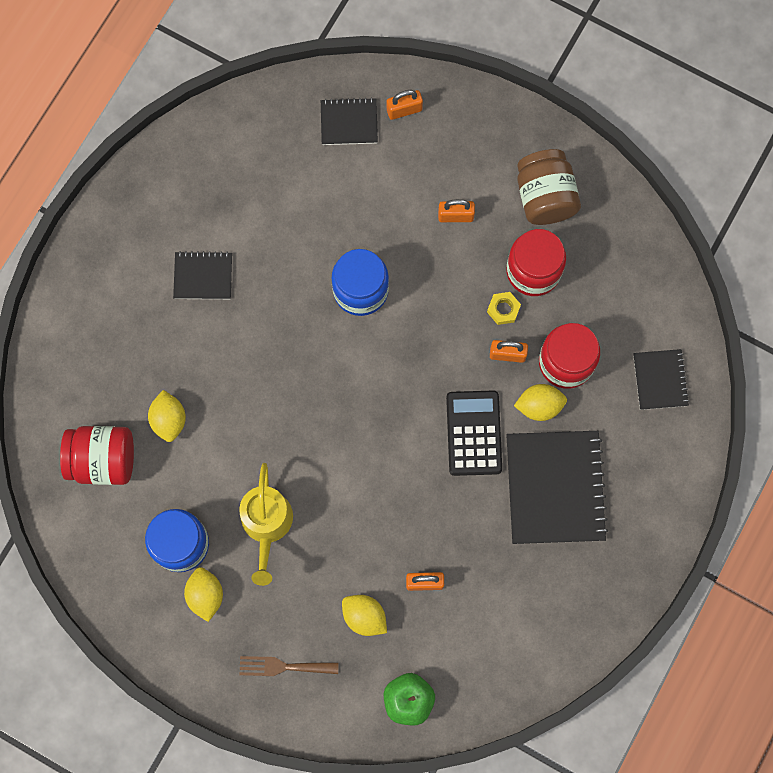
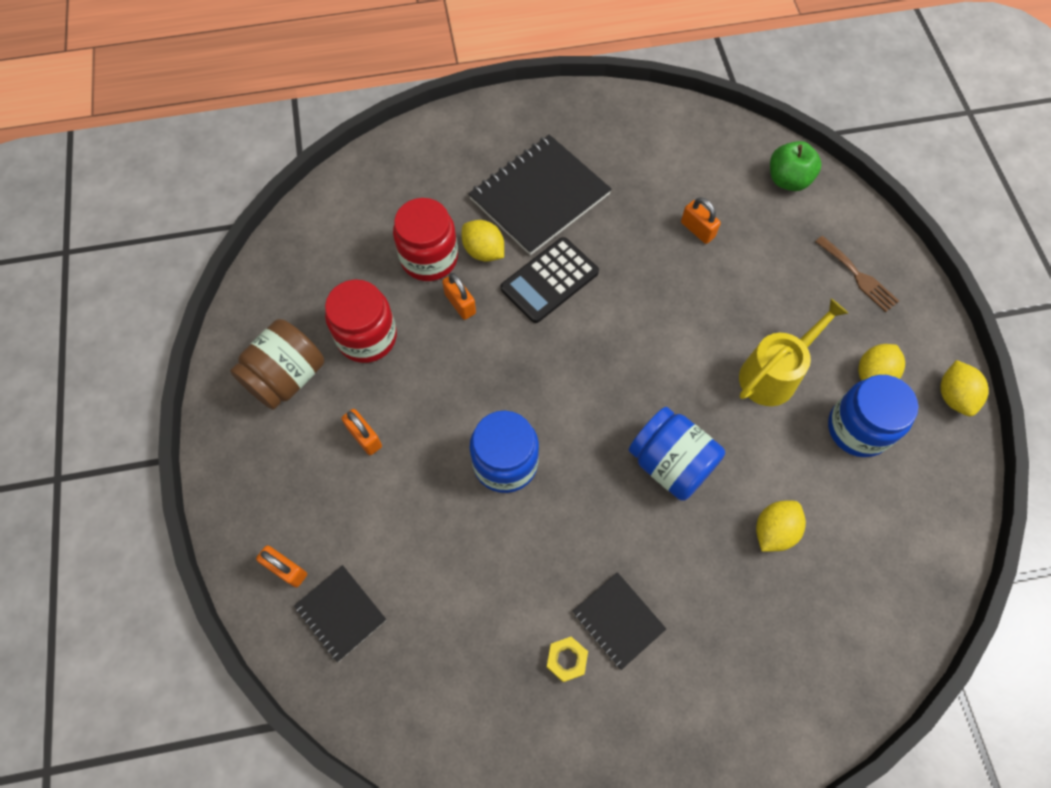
camera: 130 degrees left, 10 degrees down
(103, 460) = (865, 558): red jar -> none
(268, 395) = (670, 463): none -> blue jar
(364, 616) = (764, 250): yellow lemon -> yellow lemon (953, 396)
(503, 309) = (422, 335): yellow nut -> yellow nut (566, 659)
(660, 380) = (387, 186): black notebook -> none

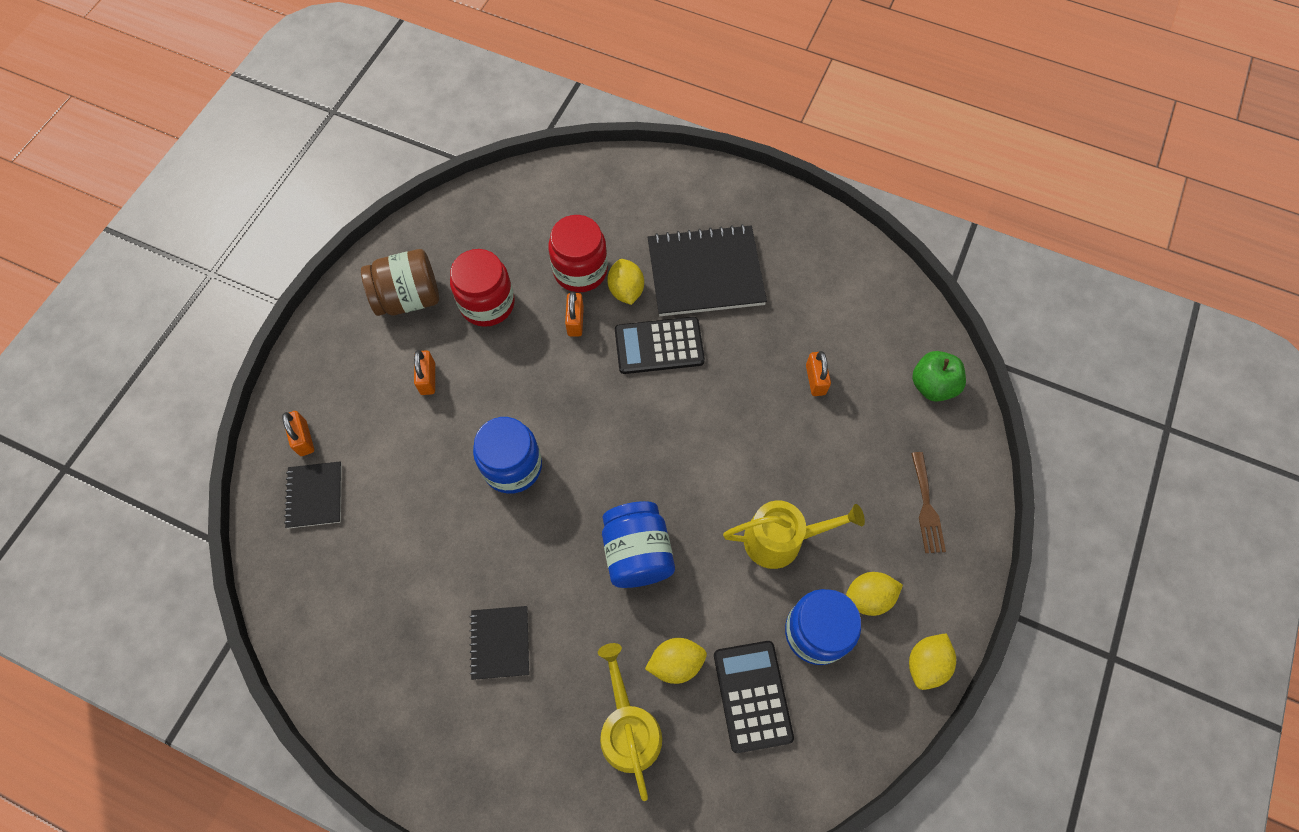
camera: 35 degrees right, 0 degrees up
(566, 659) = (440, 643): yellow nut -> none
(781, 612) = (628, 729): none -> yellow watering can
(852, 513) = (752, 696): none -> black calculator

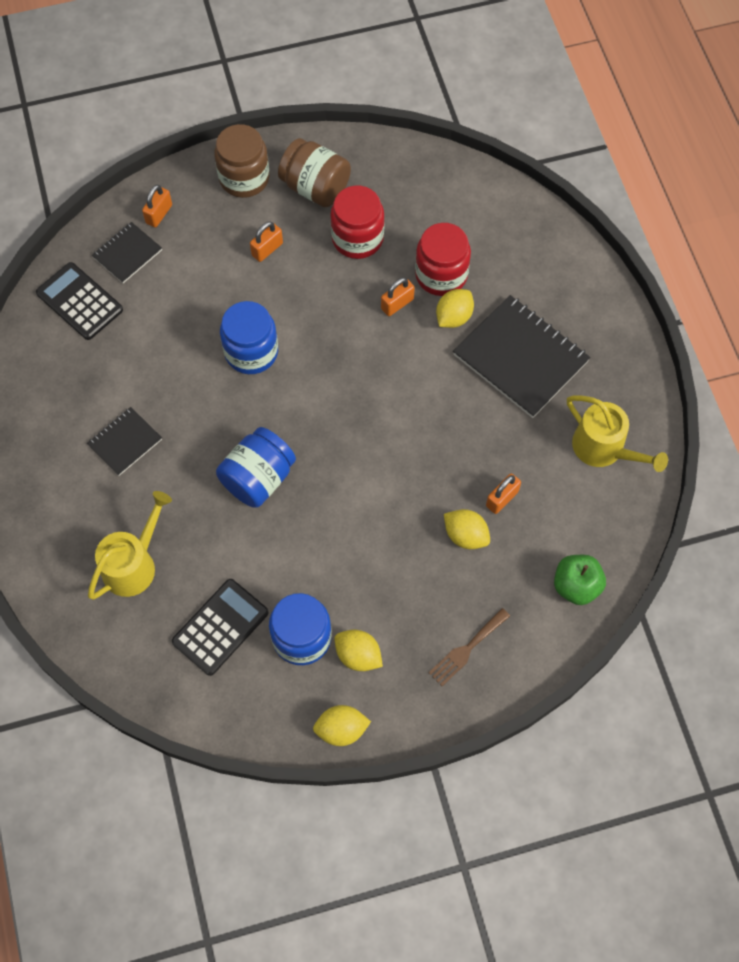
camera: 50 degrees right, 0 degrees up
(342, 344) = (244, 178): none -> brown jar
(659, 346) = (429, 373): black calculator -> black calculator (79, 302)
(676, 663) = (202, 561): yellow lemon -> yellow lemon (465, 535)
(781, 539) = (351, 565): yellow watering can -> yellow watering can (603, 448)

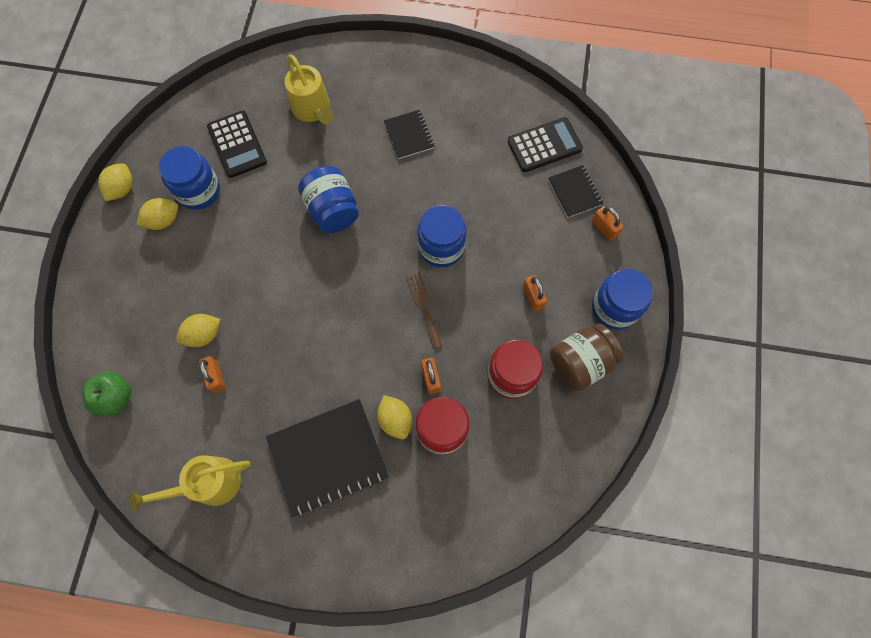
camera: 115 degrees right, 5 degrees up
(244, 178) = (614, 308): brown jar -> blue jar
(466, 649) = (121, 294): brown fork -> brown fork (423, 306)

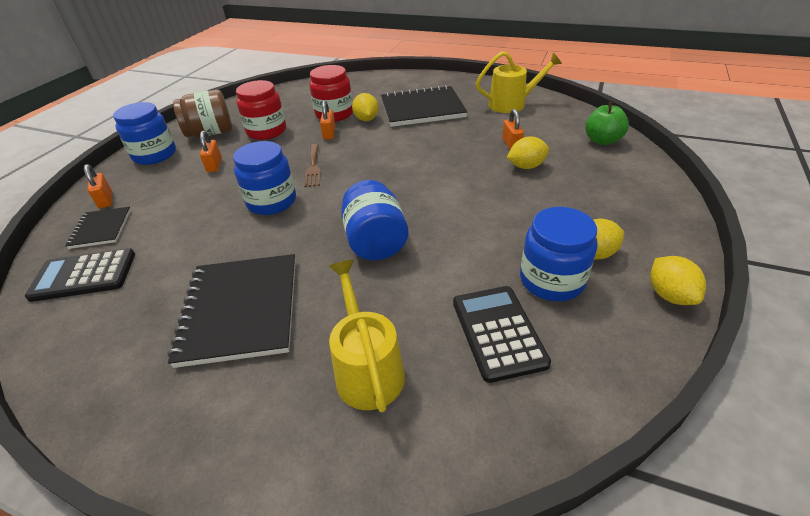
camera: 165 degrees left, 30 degrees down
(122, 189) = (669, 295): yellow lemon -> yellow lemon turned 45 degrees counterclockwise
(409, 135) = (240, 310): black notebook -> black notebook, size x1.88

